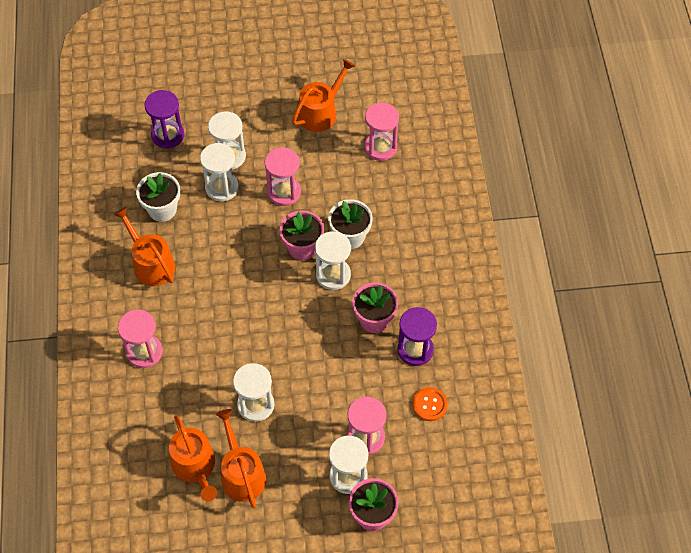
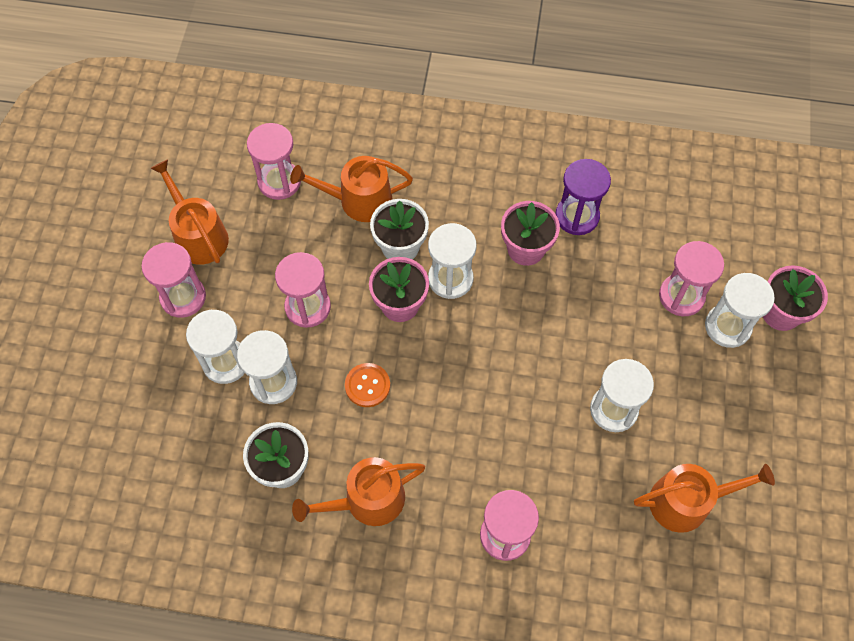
camera: 75 degrees left, 5 degrees up
(168, 135) = (158, 436): purple hourglass -> none
(241, 474) = (706, 447): orange watering can -> orange watering can (359, 200)
(270, 118) = (183, 297): none -> pink hourglass
(429, 404) = (651, 220): orange button -> orange button (367, 385)

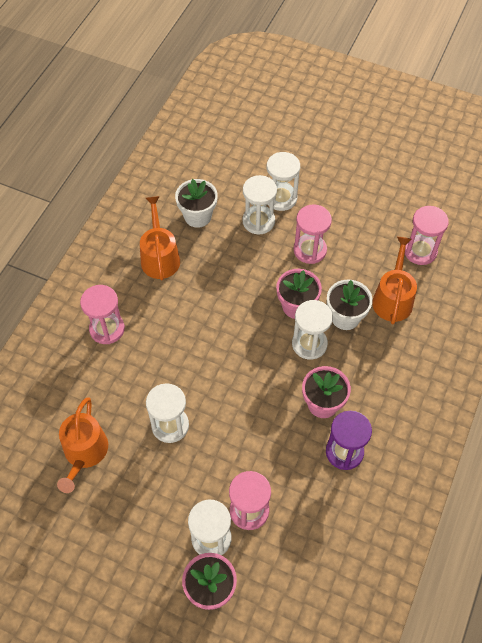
camera: 105 degrees right, 5 degrees down
(183, 297) = (336, 182): pink hourglass -> none
(198, 235) = (383, 197): orange watering can -> none
(367, 385) = (239, 273): orange button -> none

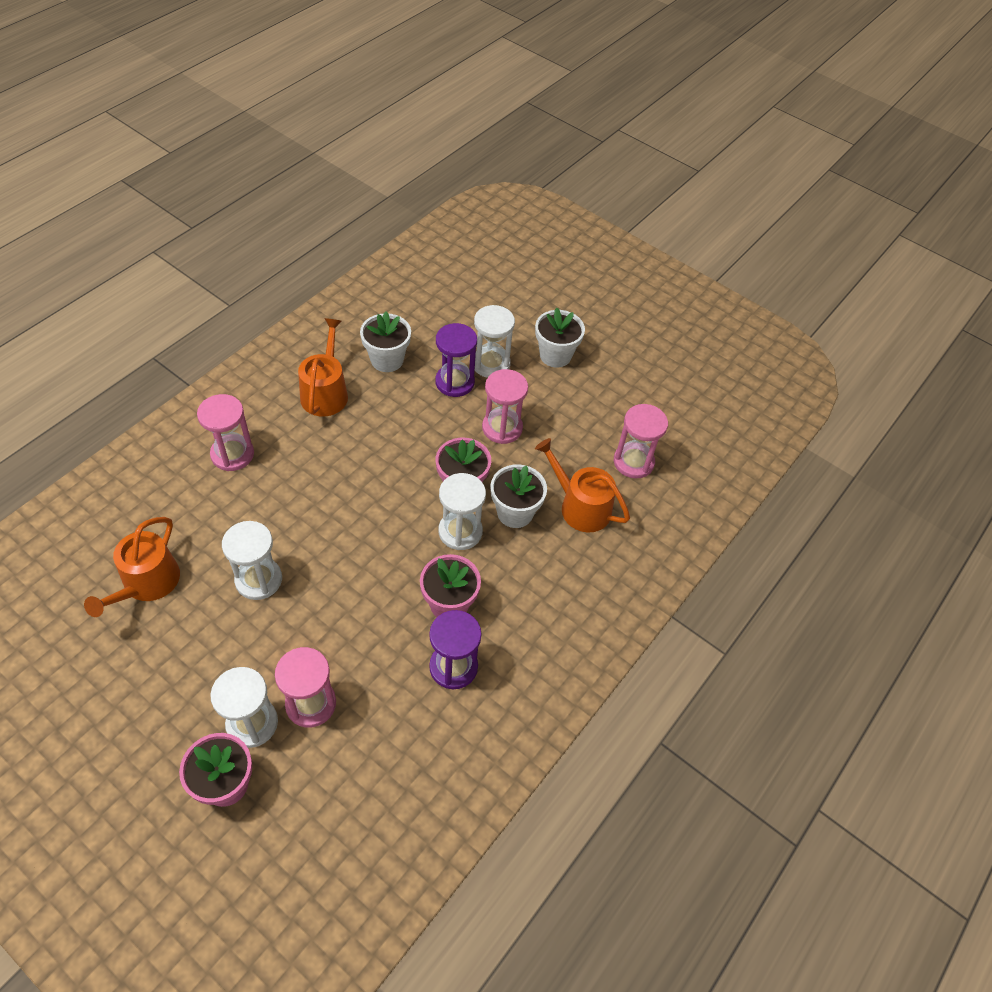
camera: 10 degrees right, 5 degrees down
(258, 221) = (455, 382): white hourglass -> purple hourglass
(329, 177) = (555, 355): none -> white flower pot
(393, 298) = (580, 506): orange watering can -> orange watering can turned 75 degrees counterclockwise

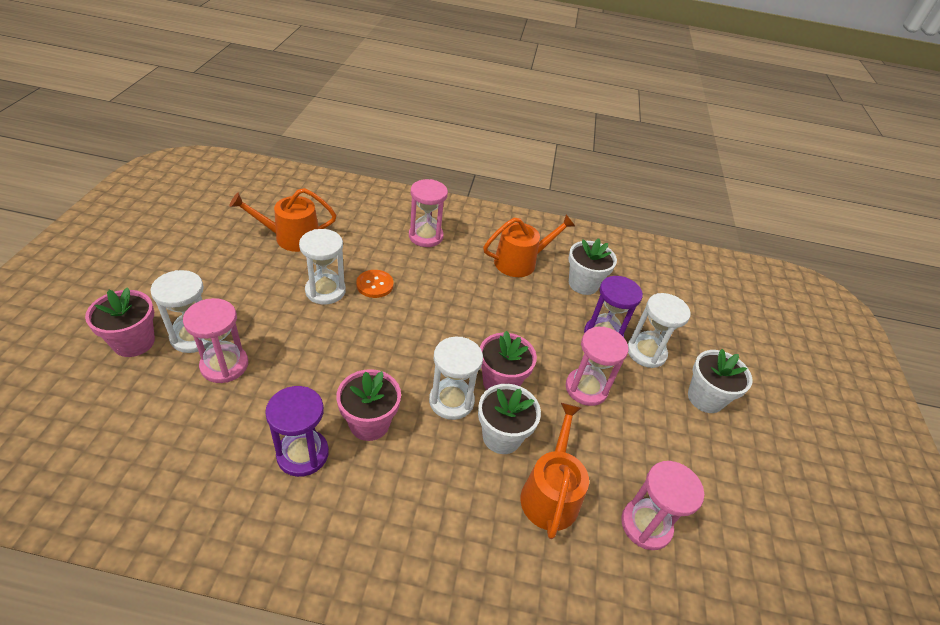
camera: 60 degrees right, 10 degrees down
(278, 532) = (375, 285): none -> orange button

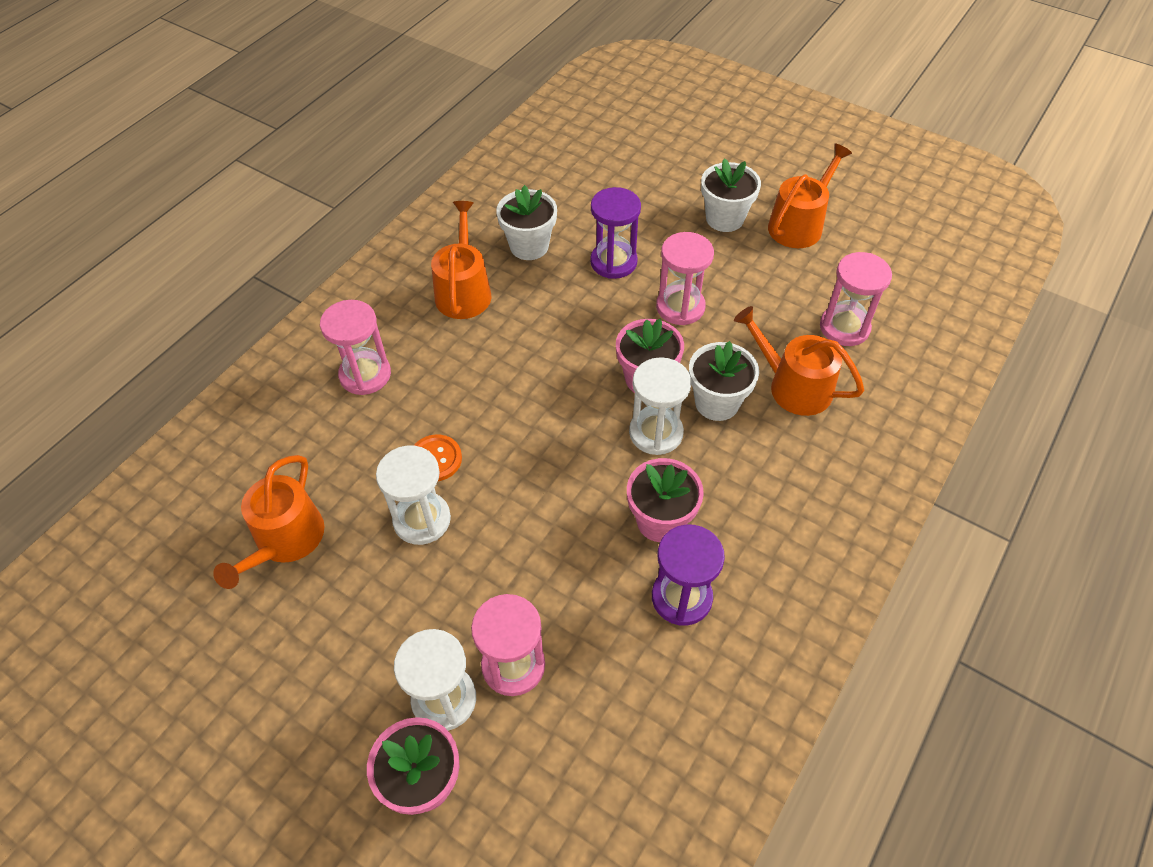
camera: 60 degrees left, 10 degrees up
(646, 352) = (651, 236): white hourglass -> none
(744, 458) = (799, 225): none -> orange watering can

